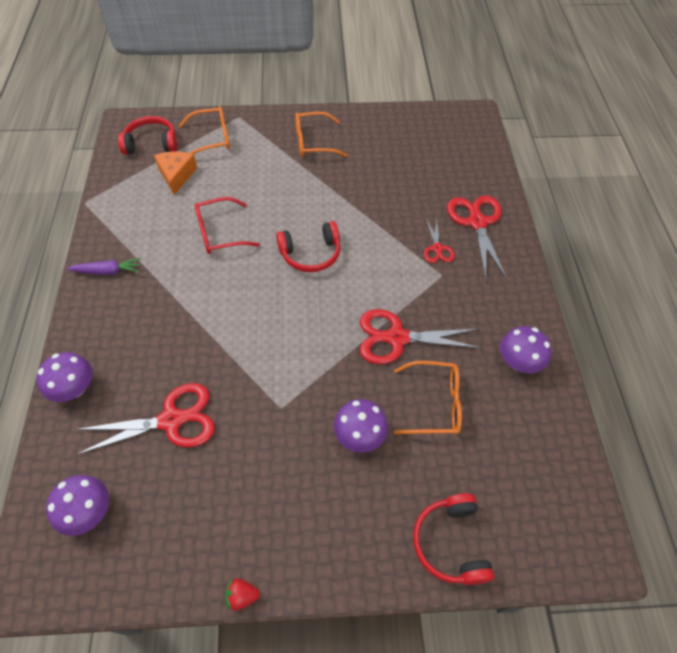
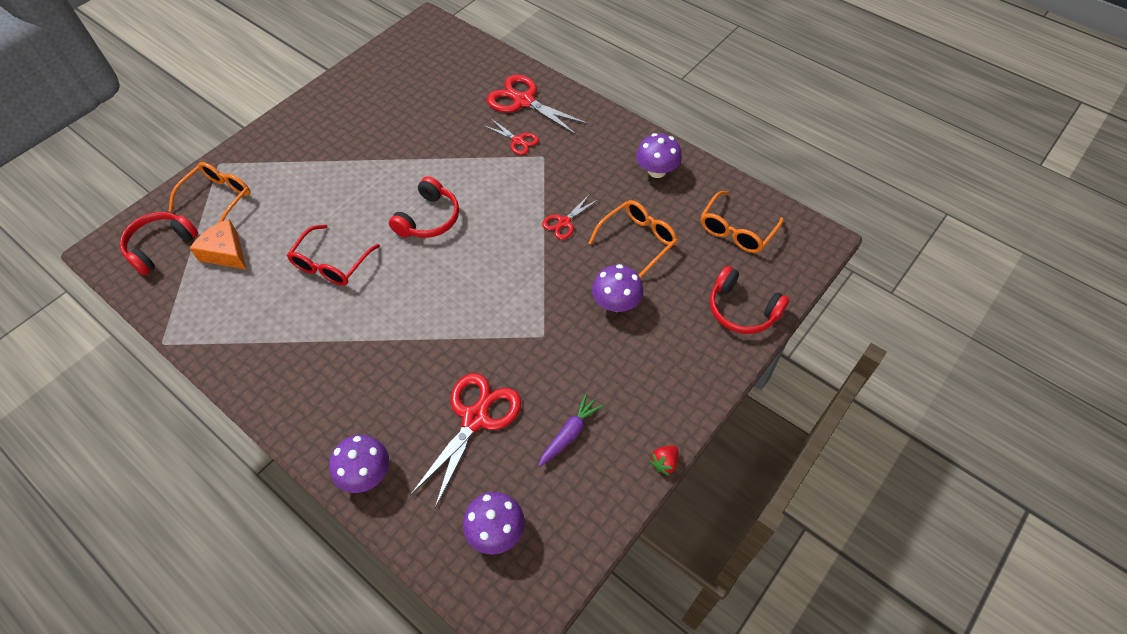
camera: 45 degrees left, 0 degrees up
(108, 271) = (269, 373): purple carrot -> purple carrot (569, 433)
(313, 142) = (318, 135): orange glasses -> orange glasses (736, 231)
(397, 338) = (564, 222): red scissors -> red scissors, size x0.54

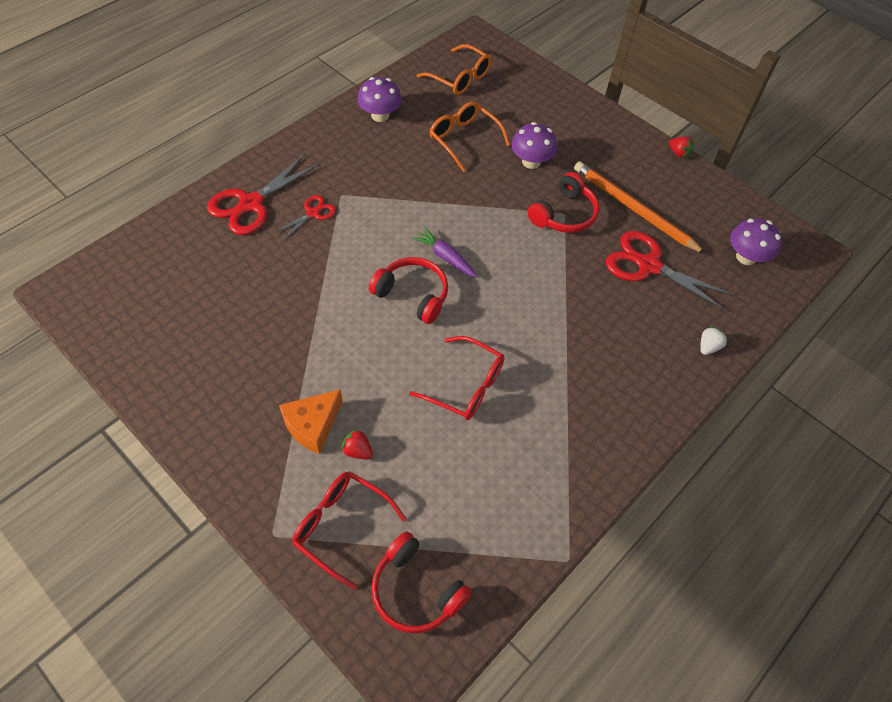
camera: 90 degrees left, 0 degrees up
(218, 198) = (341, 526): orange glasses -> red glasses
(225, 252) = (436, 504): orange cheese -> orange cheese (312, 425)
(278, 200) = (357, 451): none -> red strawberry
(366, 473) = (708, 347): purple mushroom -> white strawberry
(559, 406) = (633, 209): none -> orange pencil
(564, 222) = (434, 187): red scissors -> none
(569, 433) = (658, 205): purple carrot -> purple carrot (445, 257)
(742, 309) = (541, 89): red headphones -> red headphones (564, 214)

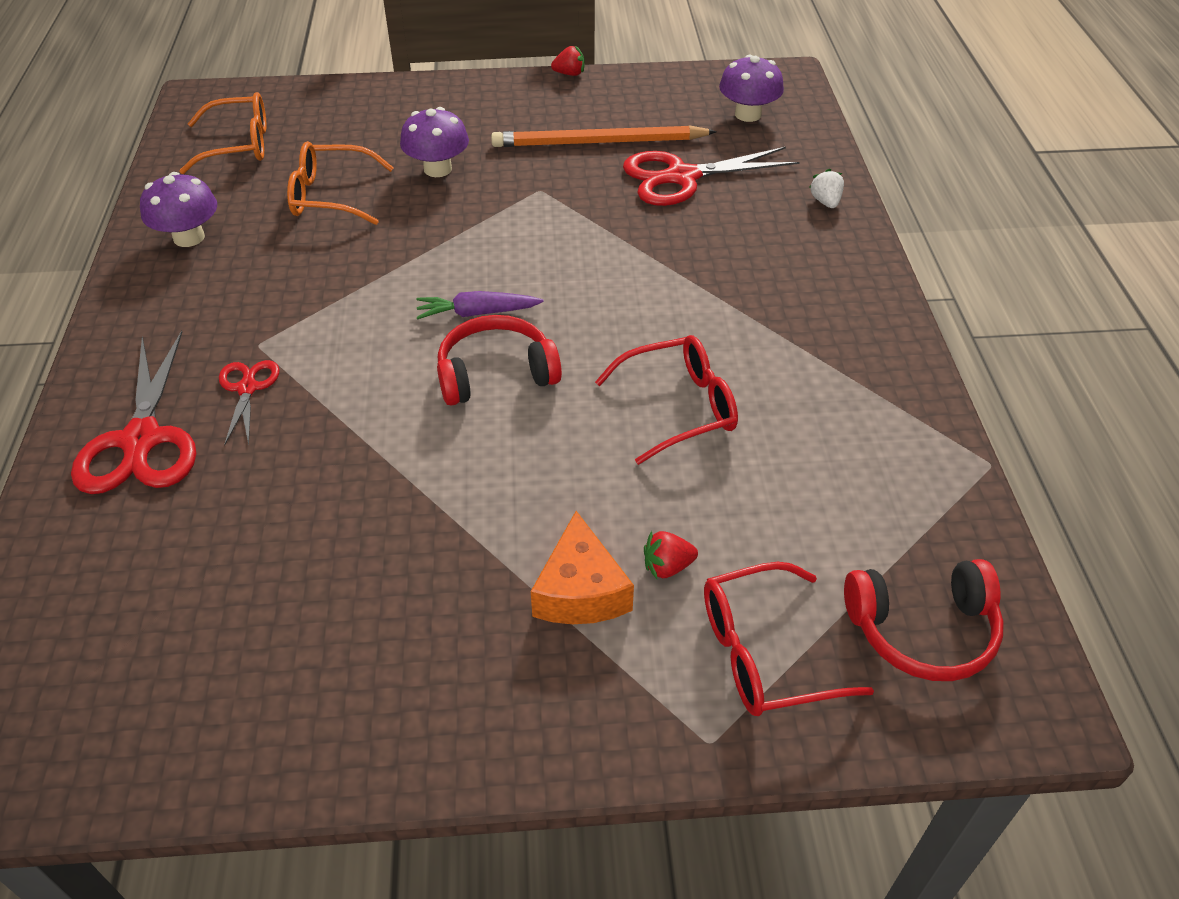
camera: 45 degrees left, 10 degrees down
(564, 214) = (541, 190): red headphones -> none

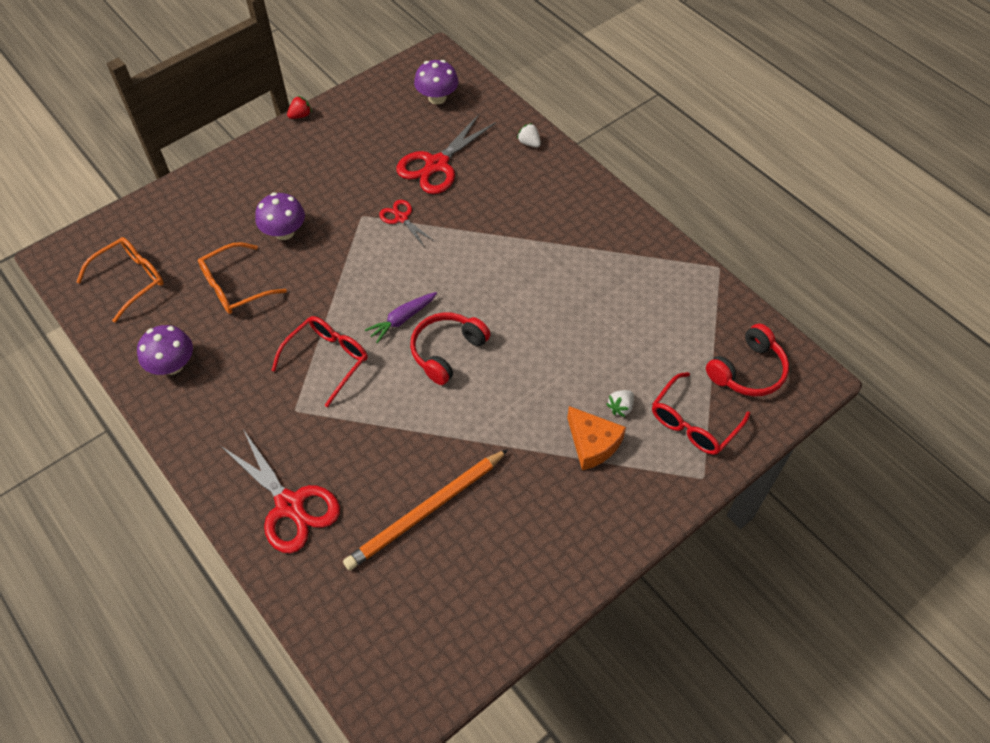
camera: 35 degrees left, 10 degrees up
(247, 388) = (318, 440): red scissors -> red scissors (401, 218)
(598, 142) = (366, 162): orange pencil -> orange pencil (426, 511)
(667, 566) = (620, 407): red strawberry -> white strawberry
(679, 407) = (556, 317): red glasses -> red glasses (327, 360)

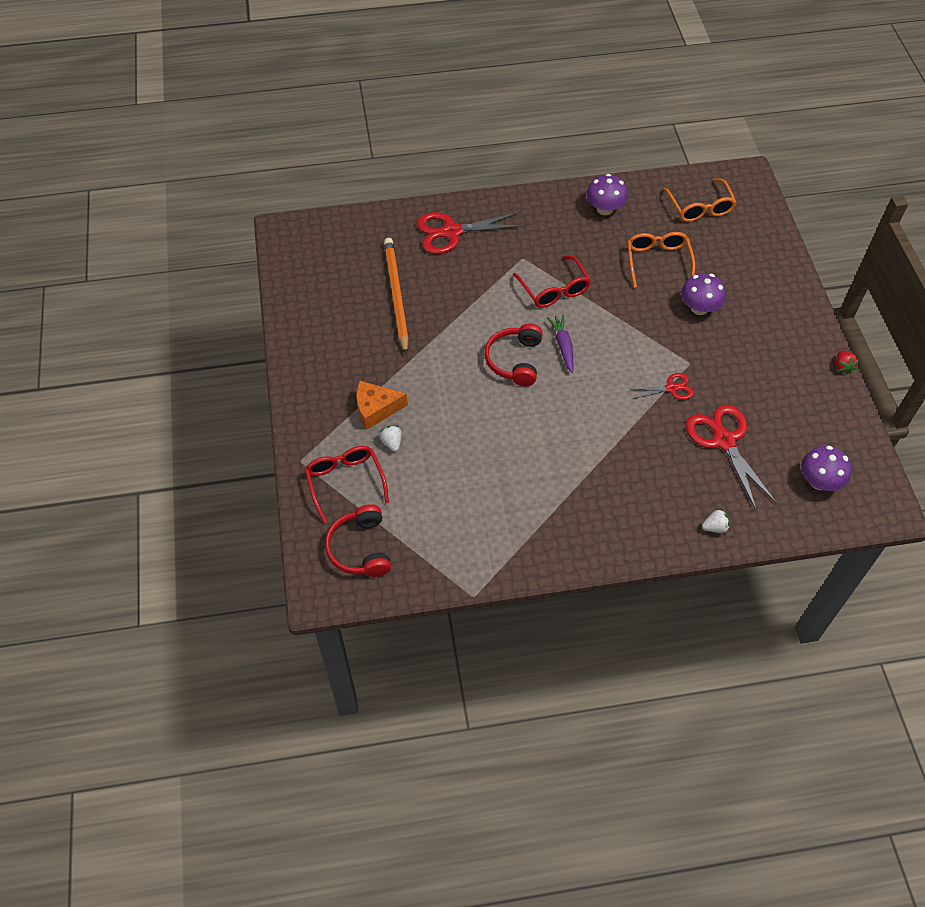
camera: 120 degrees right, 0 degrees up
(447, 351) = (515, 360): red headphones -> red headphones turned 150 degrees counterclockwise

